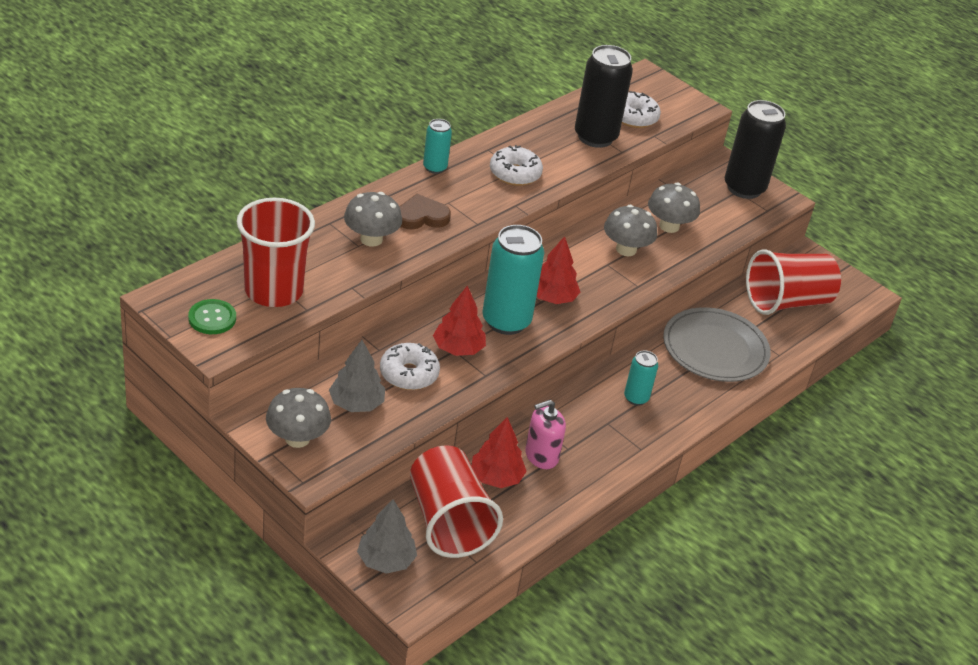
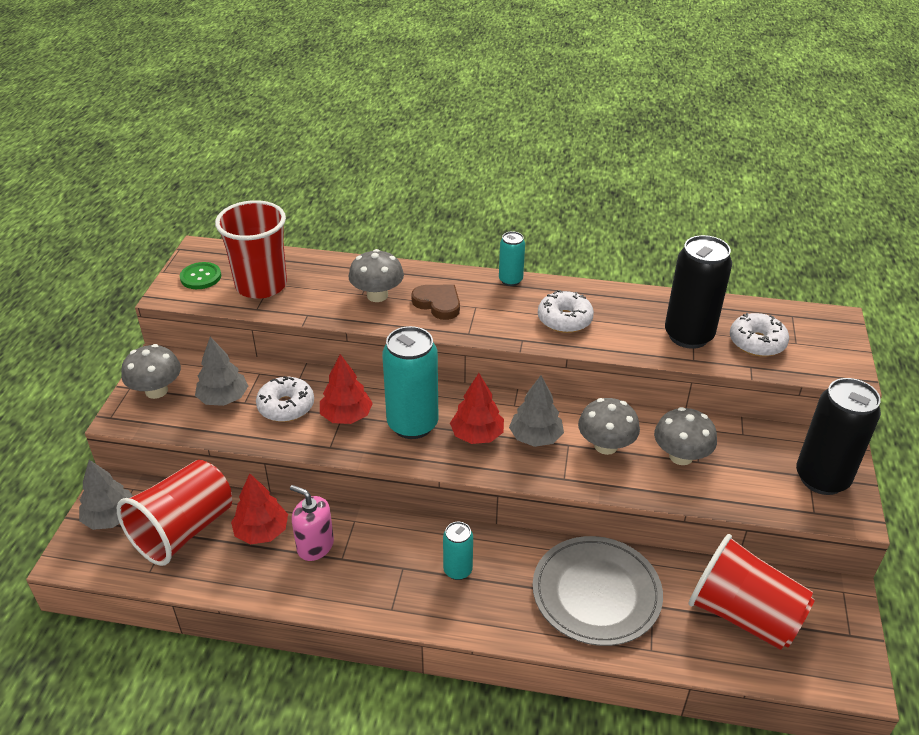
camera: 60 degrees right, 0 degrees up
(584, 273) = (535, 437): none -> grey tree

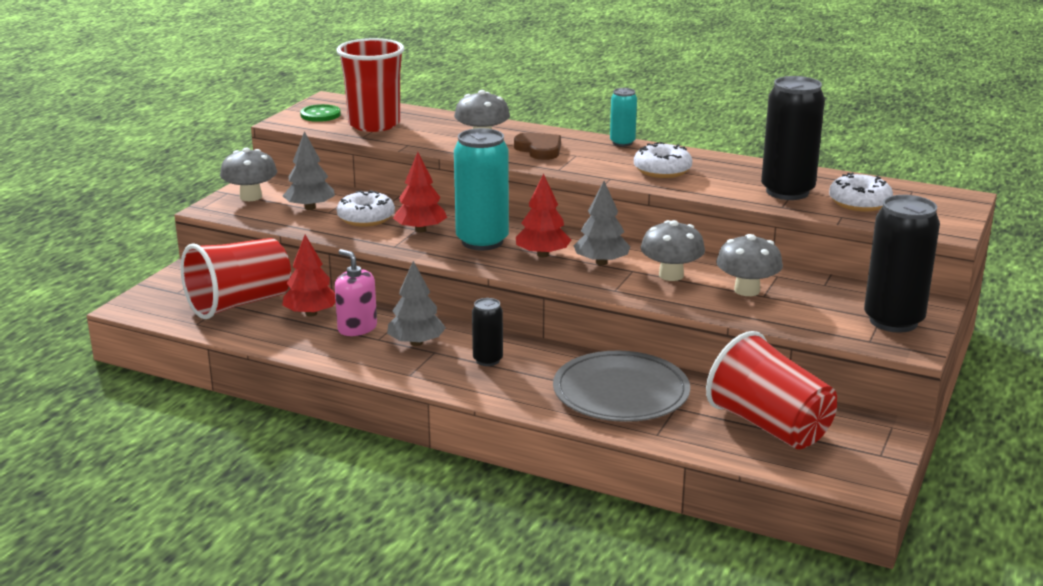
camera: 15 degrees right, 15 degrees down
(110, 518) = (177, 288): grey tree -> grey tree (416, 343)
(457, 570) = (487, 360): turquoise can -> black can

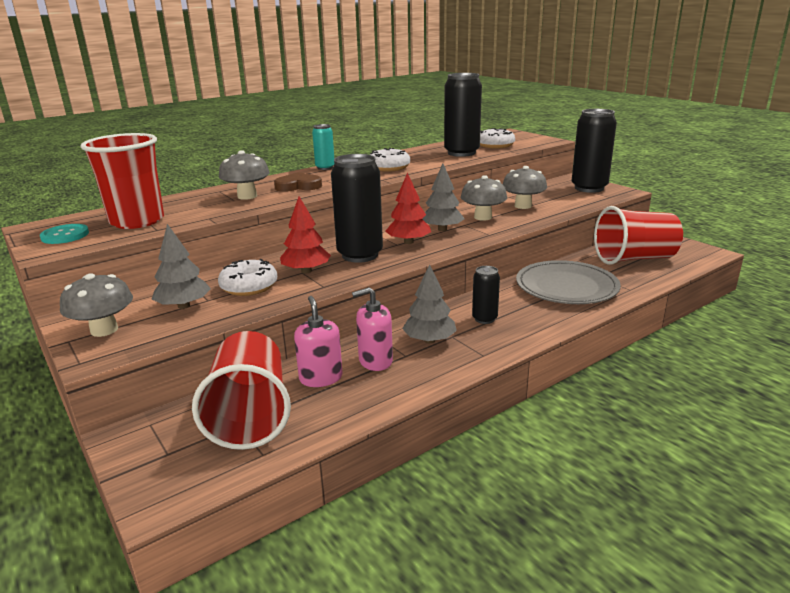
camera: 60 degrees left, 0 degrees up
(311, 313) = (321, 378): red tree -> pink soap dispenser
(320, 115) = (65, 235): green button -> turquoise button
(482, 241) = (360, 255): turquoise can -> black can

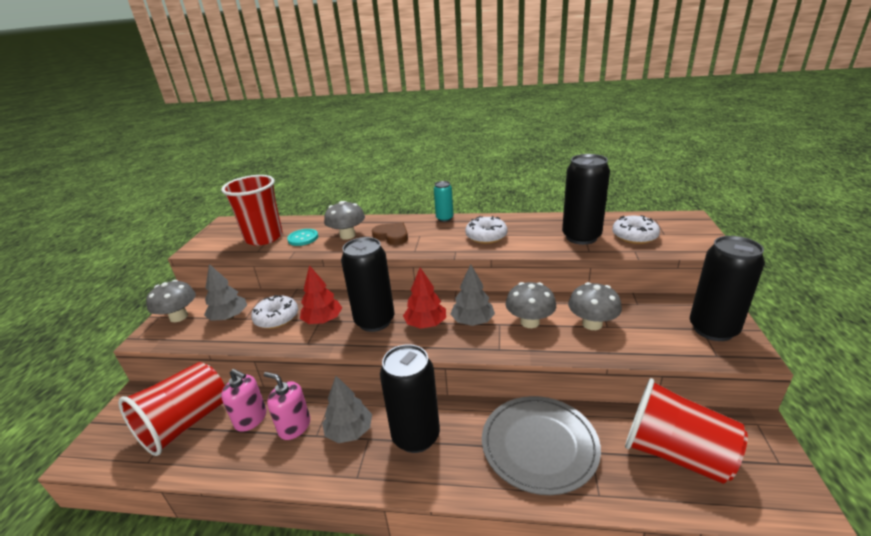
camera: 45 degrees right, 5 degrees up
(65, 235) = (221, 237): turquoise button -> turquoise button (303, 238)
(321, 378) = (251, 419): pink soap dispenser -> pink soap dispenser turned 90 degrees clockwise
(484, 319) = (416, 436): black can -> black can, size x1.92

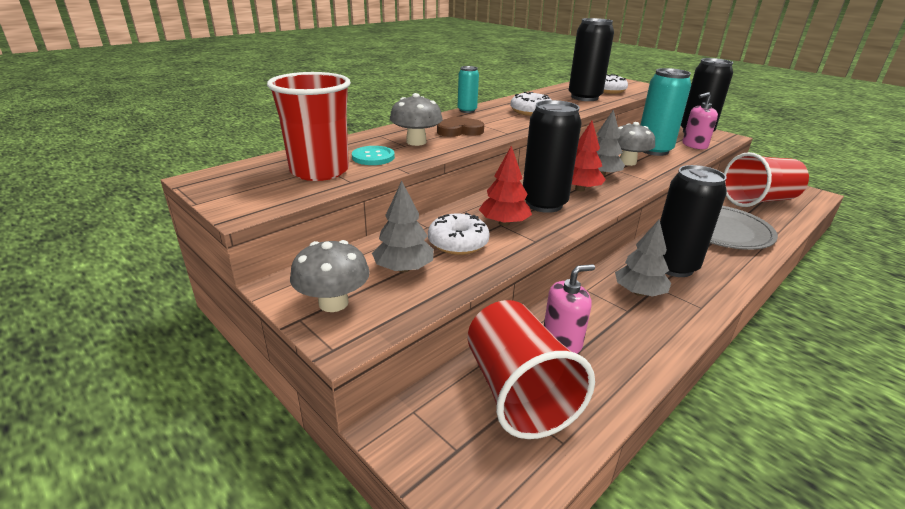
camera: 55 degrees left, 0 degrees up
(294, 426) = (603, 318): pink soap dispenser -> pink soap dispenser (694, 145)
(592, 324) = (653, 150): grey mushroom -> turquoise can

